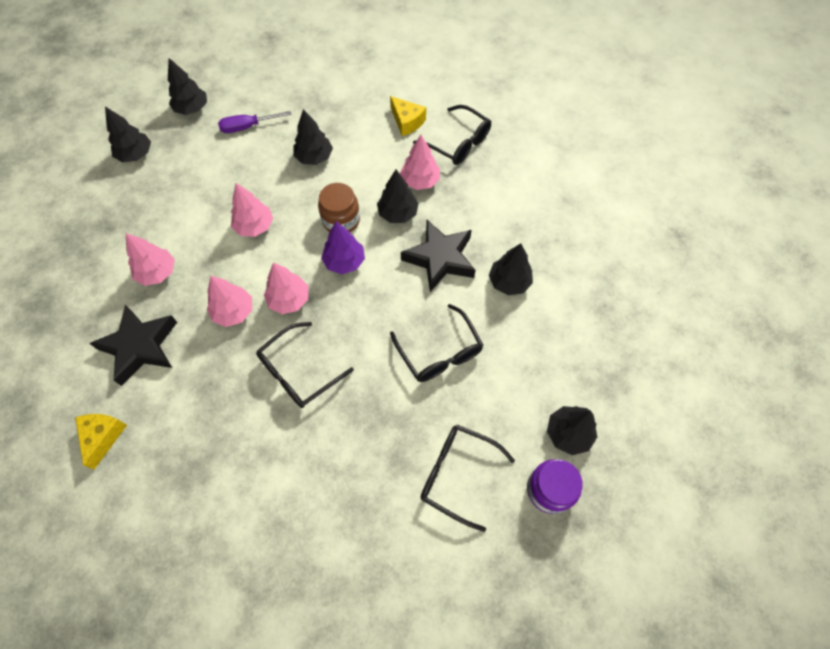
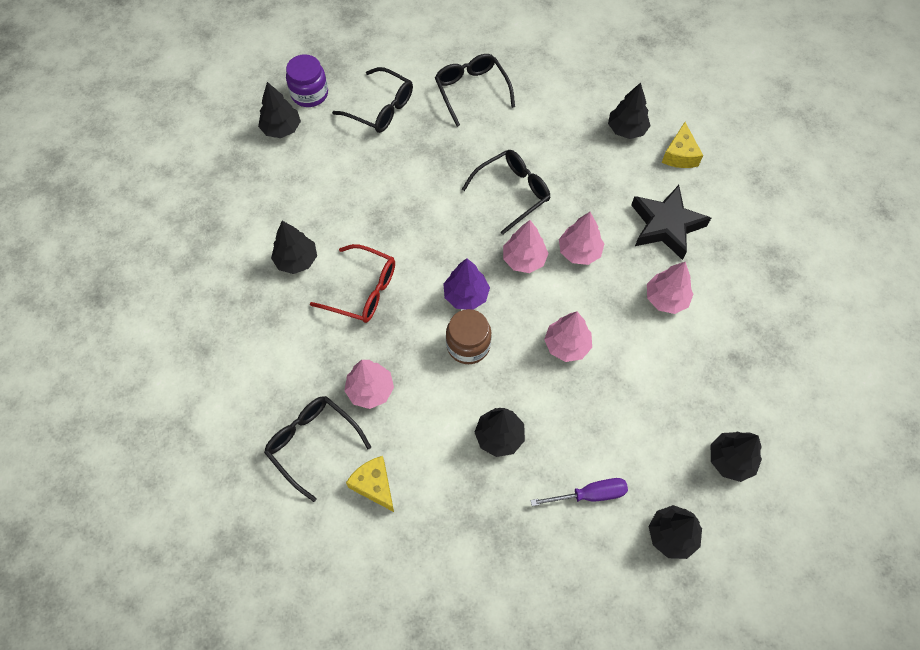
camera: 175 degrees left, 0 degrees up
(397, 213) = (402, 348): black tree -> black tree (626, 129)
(440, 258) = (363, 291): black star -> red glasses
(440, 353) = (379, 199): black glasses -> black glasses (471, 90)

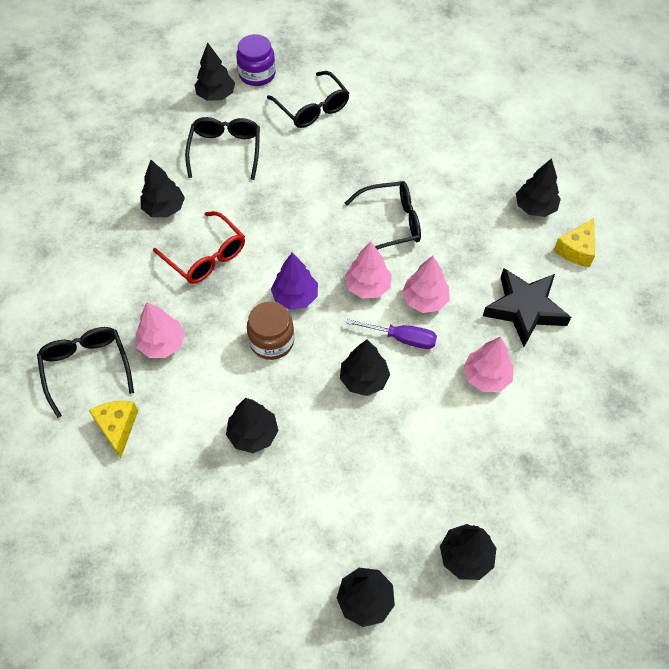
camera: 25 degrees right, 5 degrees down
(471, 90) = (404, 121): black glasses -> black glasses (225, 150)
(567, 345) = (364, 379): pink tree -> black tree
(590, 494) = (307, 525): purple screwdriver -> purple screwdriver (402, 338)

